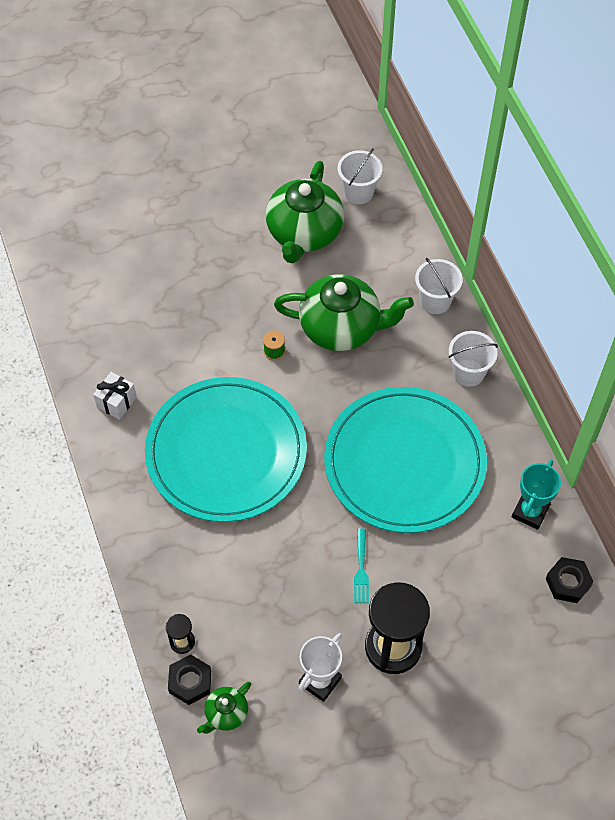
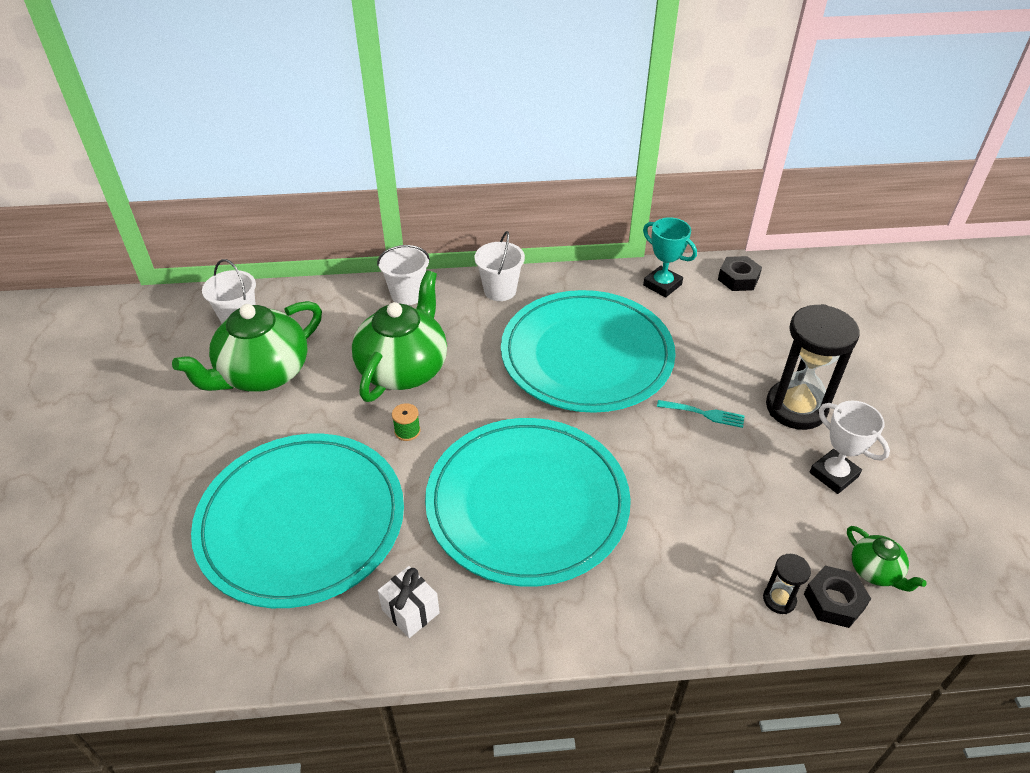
camera: 75 degrees left, 15 degrees down
(171, 312) = (301, 521): none -> turquoise plate
(304, 233) = (263, 374): green teapot -> green teapot turned 105 degrees clockwise

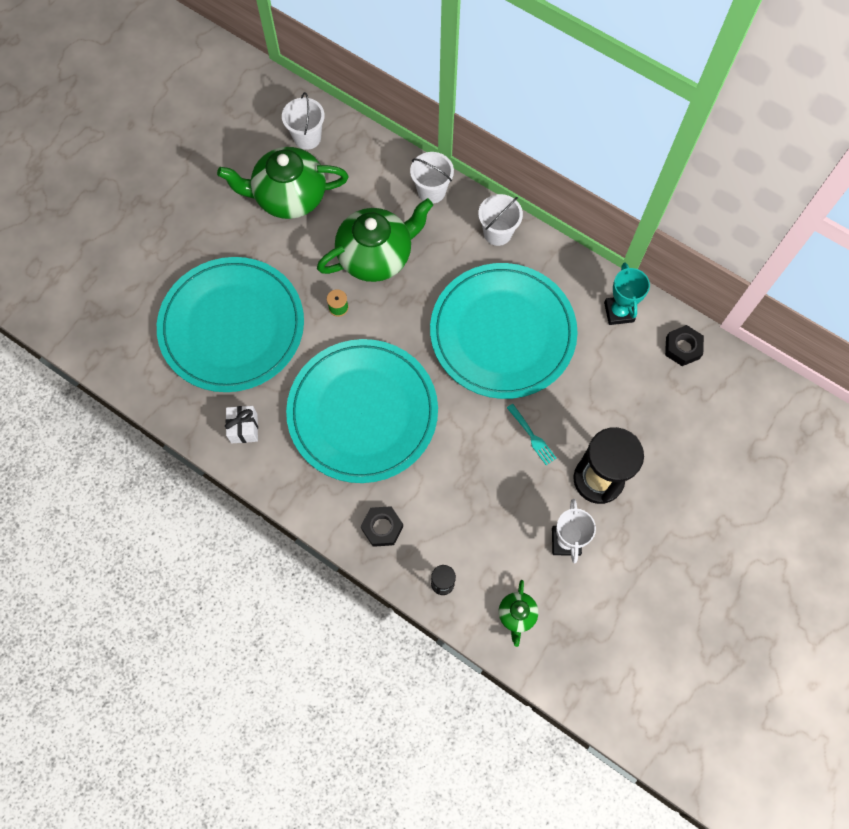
camera: 40 degrees right, 25 degrees up
(834, 601) = (472, 609): black nut -> black nut (382, 527)

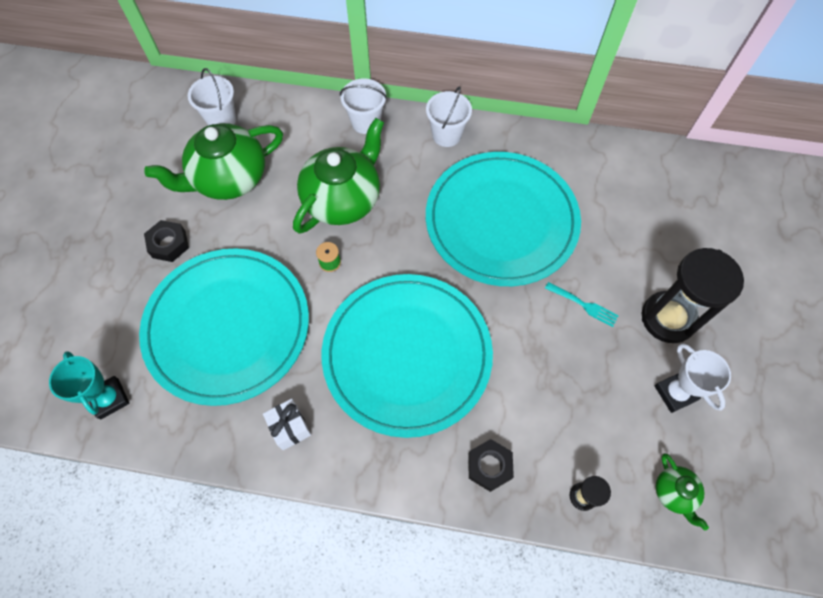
camera: 25 degrees left, 5 degrees down
(618, 312) = (594, 160): turquoise trophy -> turquoise trophy (109, 399)
(682, 348) = (667, 168): black nut -> black nut (169, 244)

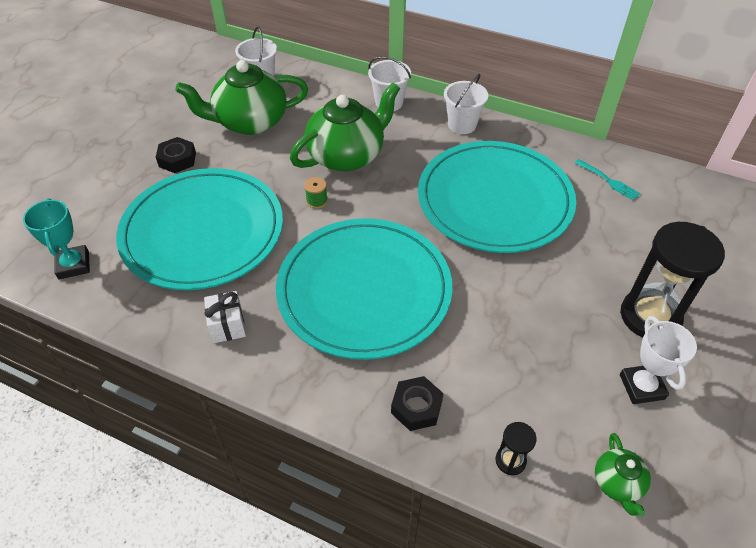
camera: 15 degrees right, 15 degrees down
(583, 305) = (560, 286): turquoise fork -> turquoise fork (608, 181)

